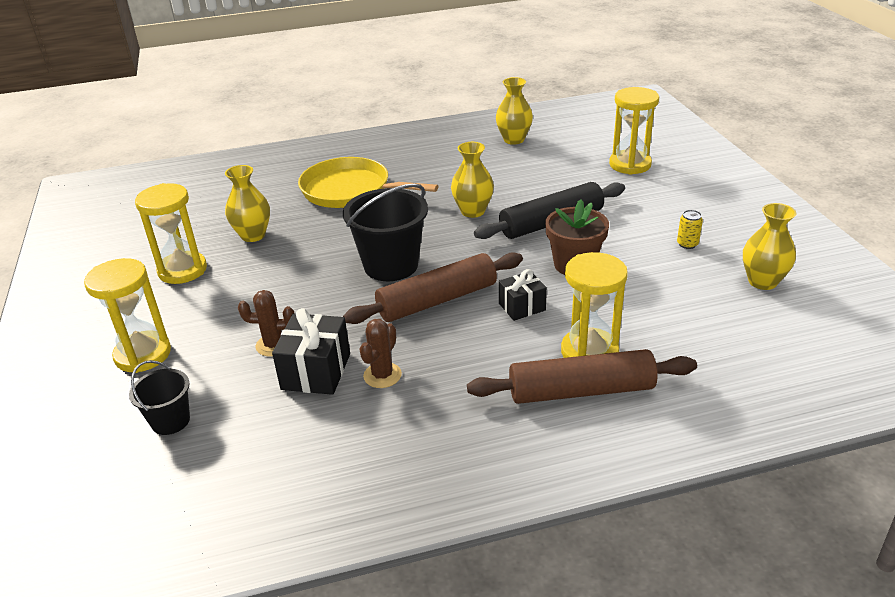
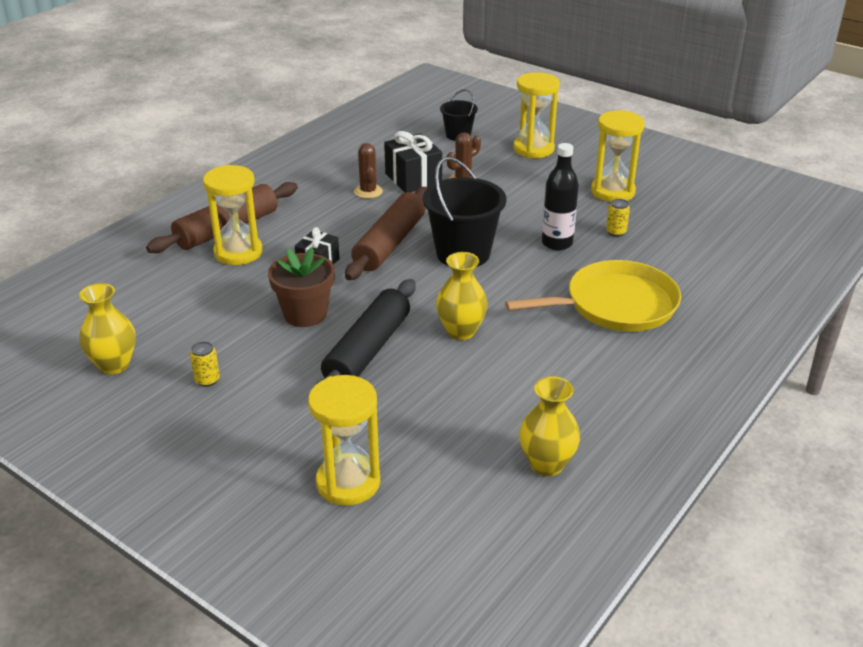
camera: 140 degrees right, 0 degrees up
(253, 235) = (616, 232): yellow vase -> yellow can
(309, 244) = (557, 243): none -> black bottle

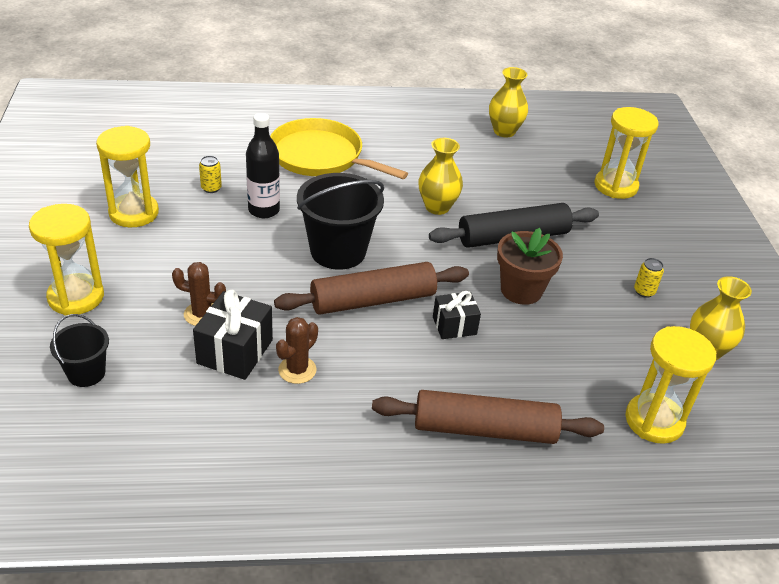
camera: 135 degrees left, 5 degrees up
(238, 252) = (506, 390): yellow hourglass -> yellow hourglass (654, 421)

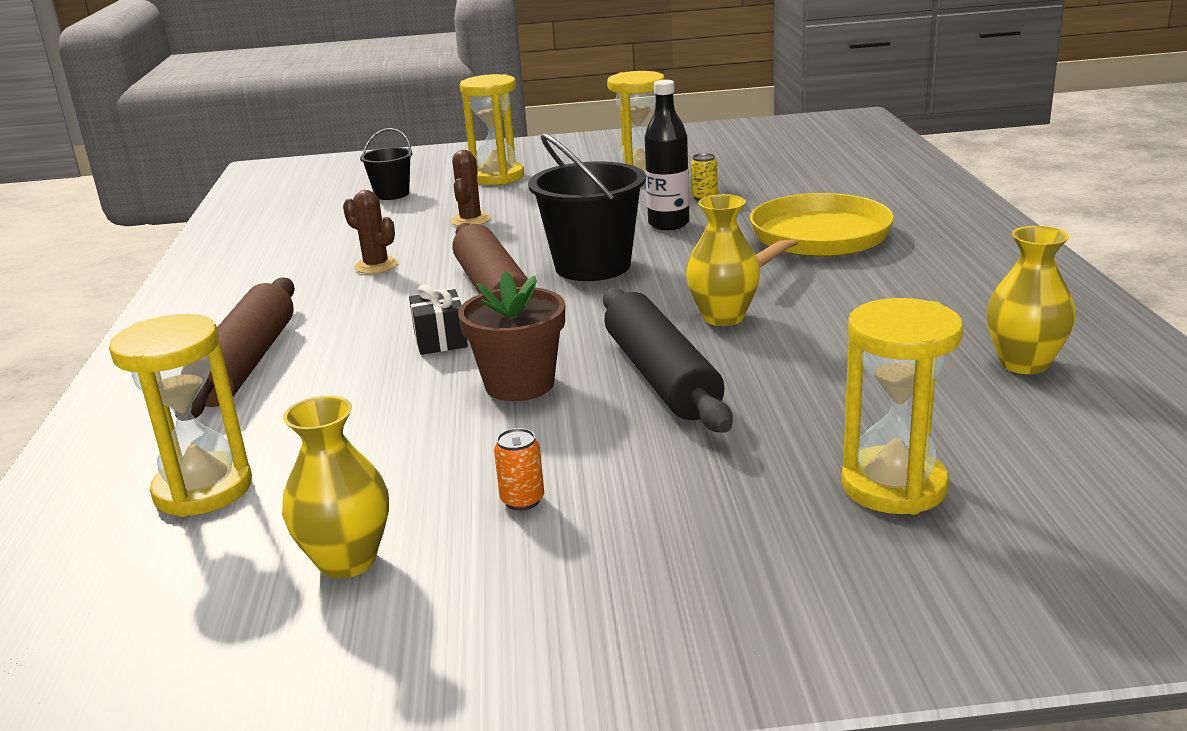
camera: 95 degrees right, 15 degrees down
(235, 351) = (410, 238): black gift -> none
(644, 291) = (522, 500): yellow can -> orange can

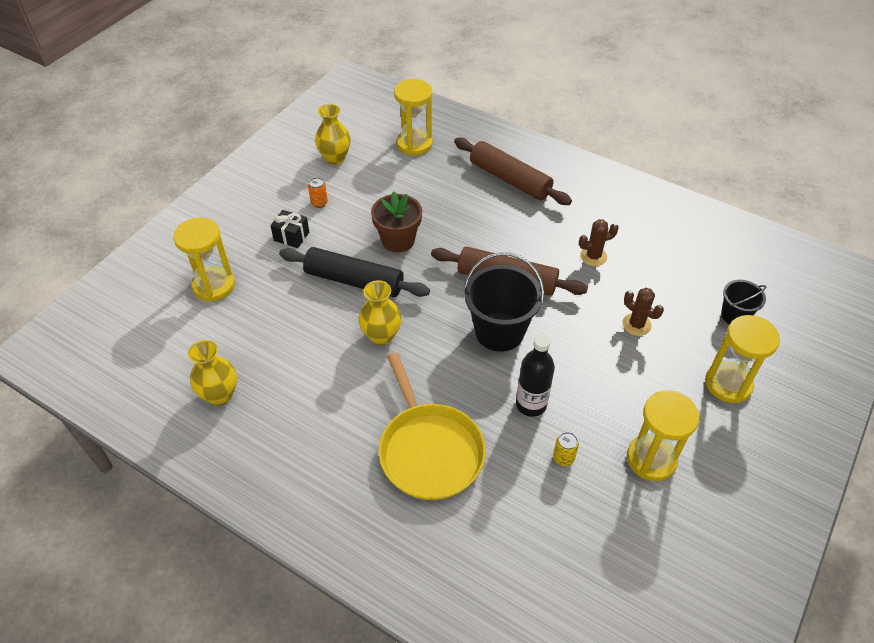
camera: 125 degrees right, 25 degrees up
(440, 340) = (468, 238): black gift -> black gift (291, 236)

